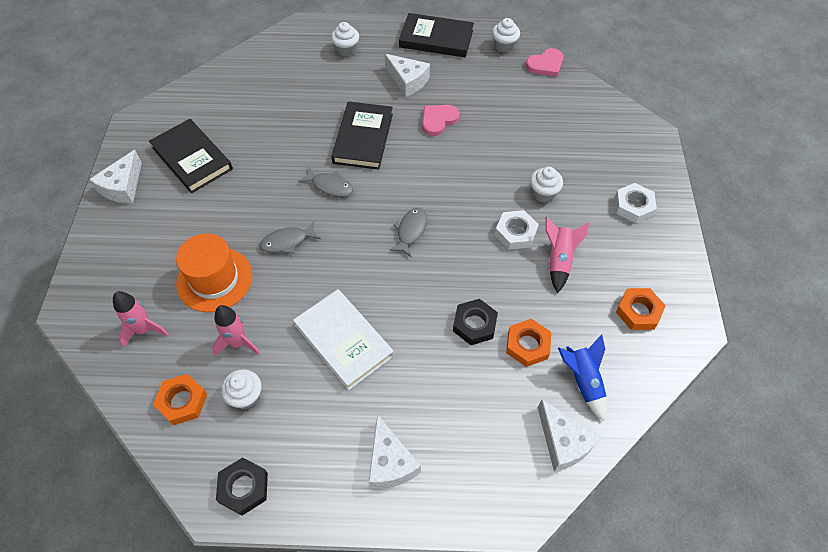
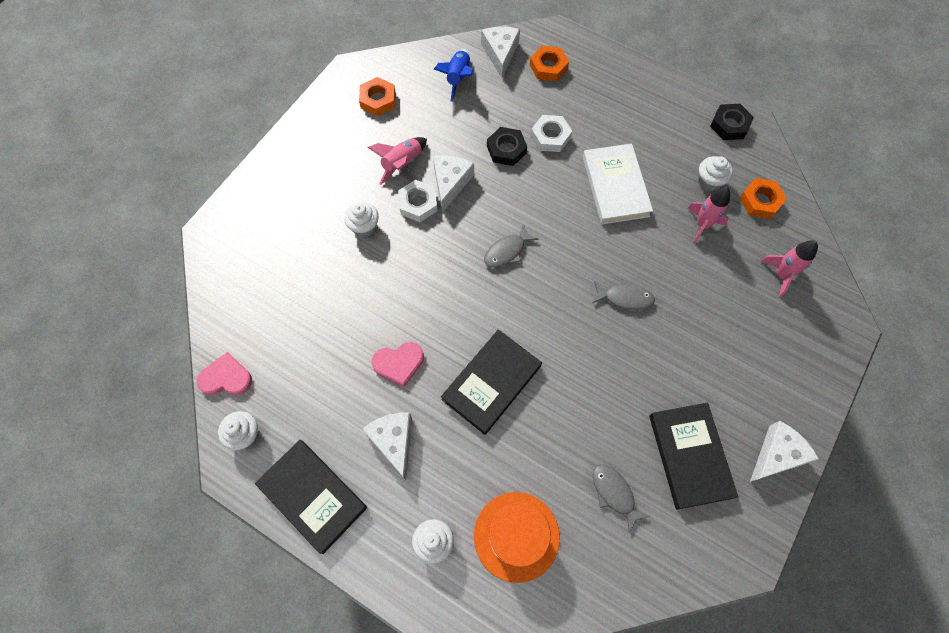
camera: 150 degrees left, 10 degrees up
(214, 279) = (706, 293): orange hat -> orange hat (516, 536)
(330, 186) = (556, 339): grey fish -> grey fish (614, 493)
(390, 462) = (622, 94): white cheese -> white cheese (450, 183)
(527, 345) = (477, 117): orange nut -> orange nut (548, 67)
(633, 206) = (300, 176): white nut -> white nut (550, 136)

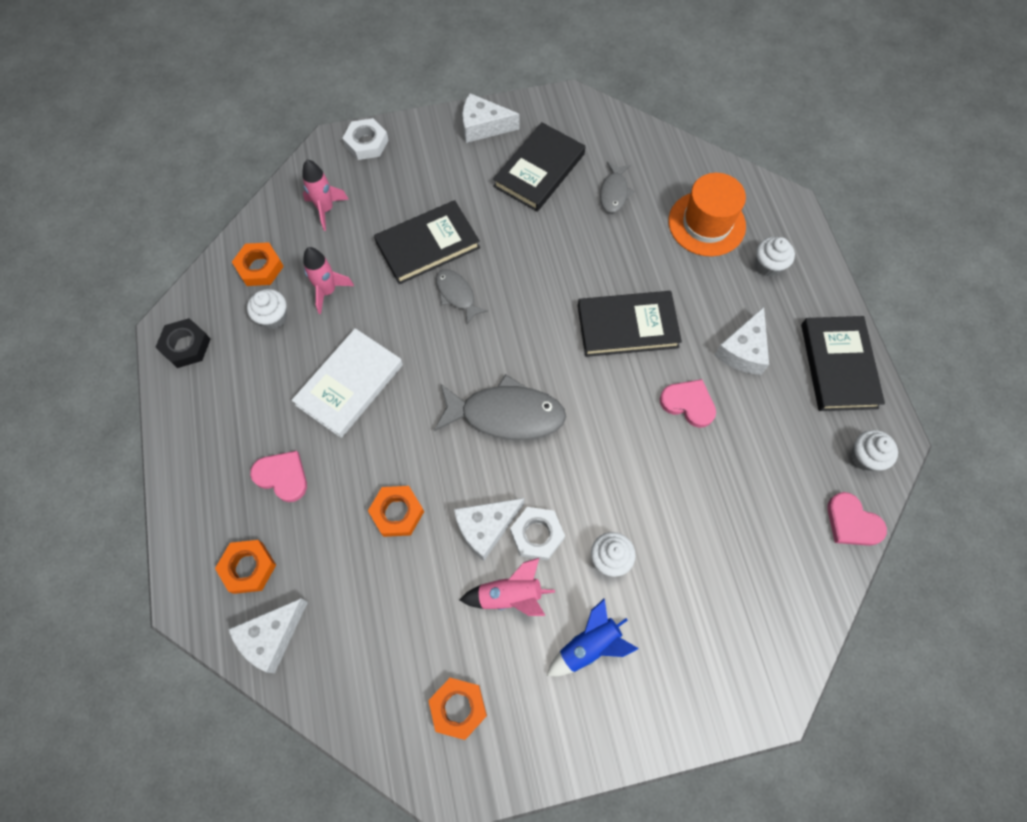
camera: 135 degrees left, 0 degrees up
(458, 78) = (348, 649): blue rocket -> blue rocket (589, 645)
(506, 149) = (397, 513): black nut -> orange nut
(507, 251) = (506, 414): grey fish -> grey fish, size x1.83
(550, 136) = (343, 486): white nut -> white nut (366, 143)
(587, 114) = (282, 476): none -> pink heart
(686, 314) = (427, 245): none -> black book

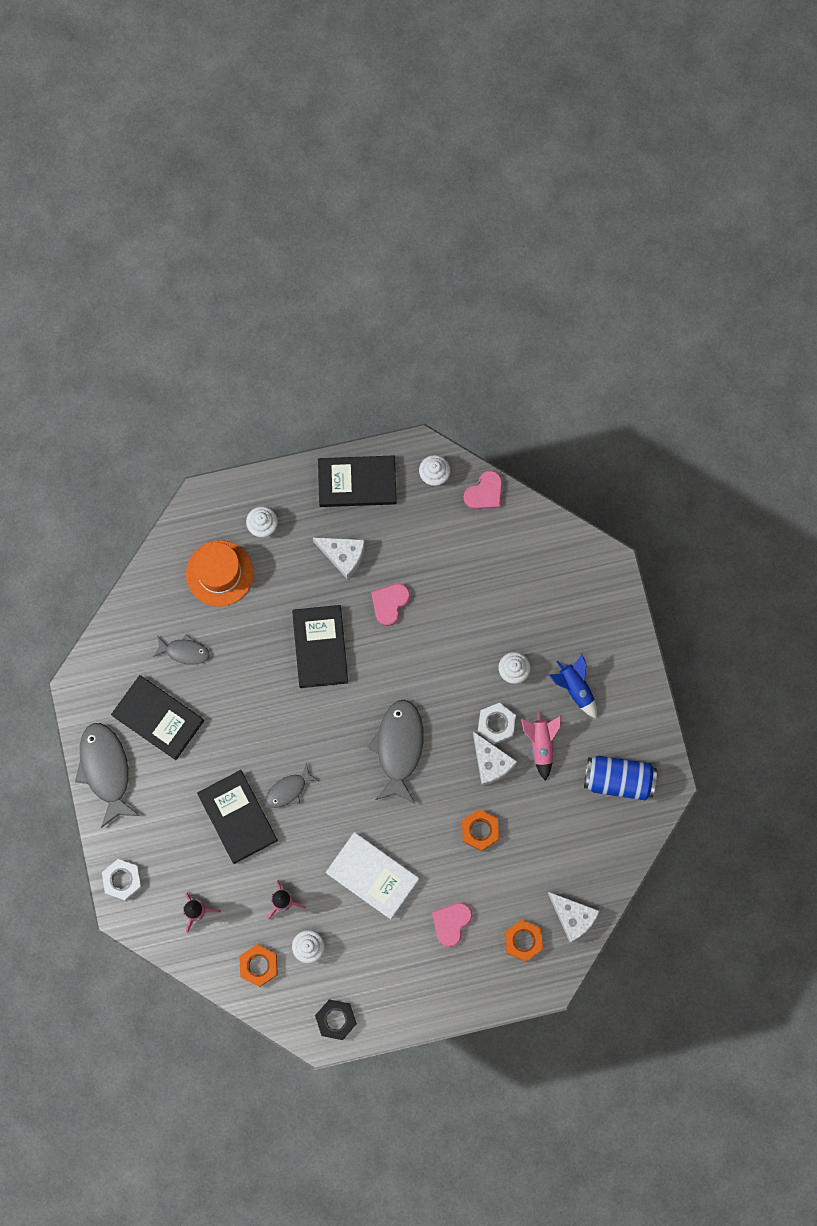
camera: 90 degrees left, 10 degrees up
(458, 708) = (618, 780): orange nut -> blue can
(483, 126) = (106, 770): white cheese -> grey fish

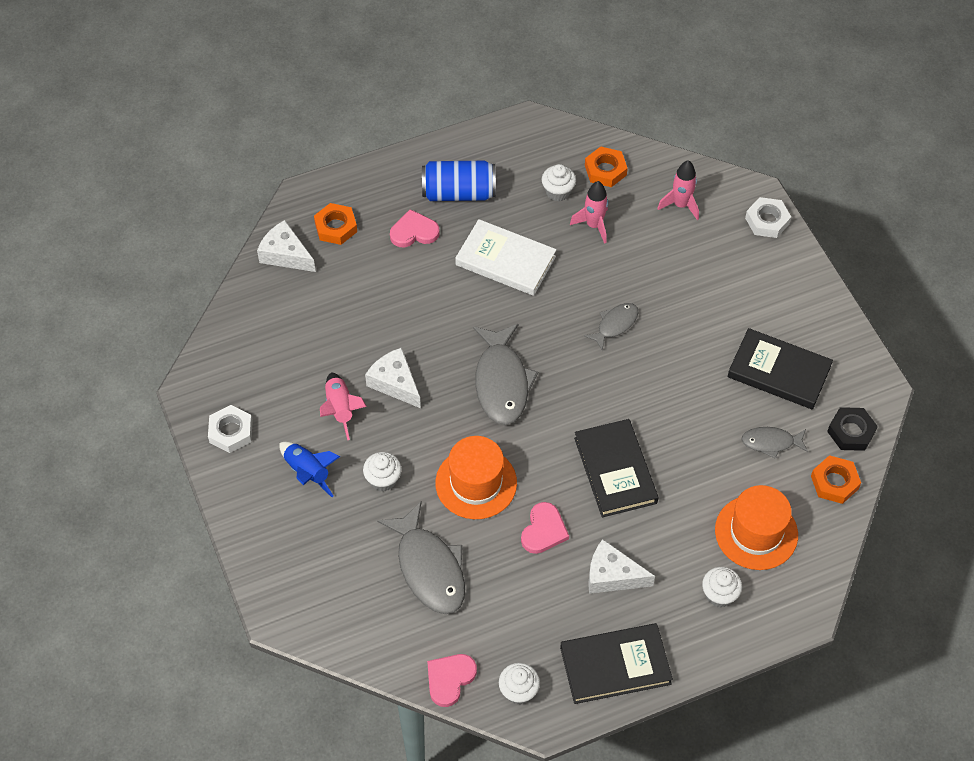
camera: 170 degrees right, 20 degrees down
(106, 770) = (819, 315): grey fish -> grey fish (429, 568)
(237, 817) = (663, 292): black book -> none
(336, 1019) = (516, 138): black nut -> black nut (851, 432)
(437, 655) = (476, 483): none -> orange hat
(451, 923) = (414, 232): pink heart -> pink heart turned 120 degrees counterclockwise
(480, 830) = (397, 317): orange nut -> orange nut (834, 482)
(496, 724) = (395, 421): white nut -> white nut (231, 432)
(618, 780) = (248, 387): blue can -> blue can (459, 192)

